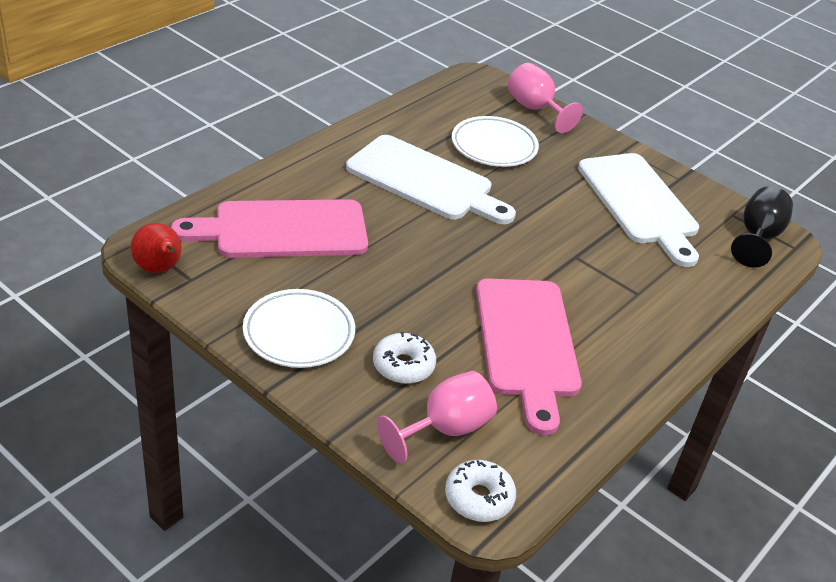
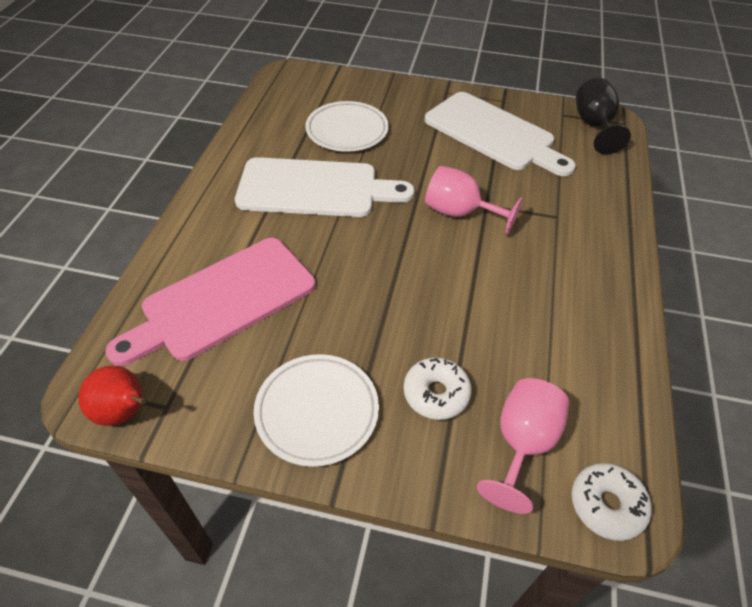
camera: 25 degrees left, 10 degrees up
(526, 344) = (516, 311): pink cutting board -> none
(535, 109) = (354, 84): pink goblet -> pink goblet (460, 213)

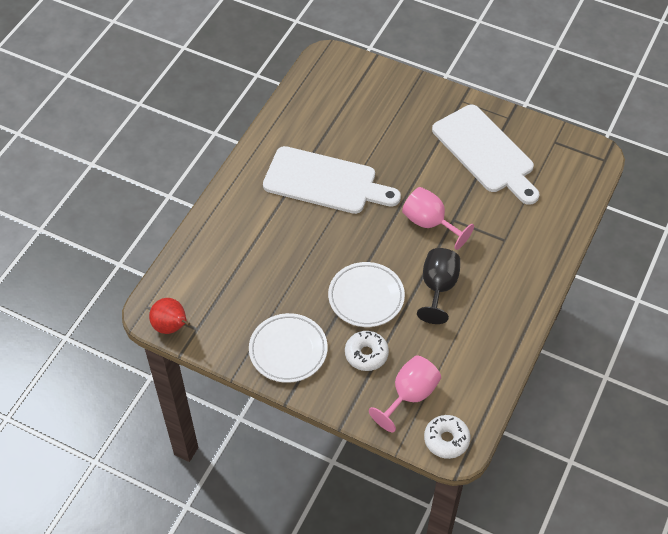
camera: 15 degrees right, 5 degrees up
(222, 301) = (241, 263): pink cutting board -> none
(347, 131) = (364, 129): white plate -> white plate (366, 297)
(594, 126) = (576, 158): black goblet -> black goblet (438, 288)

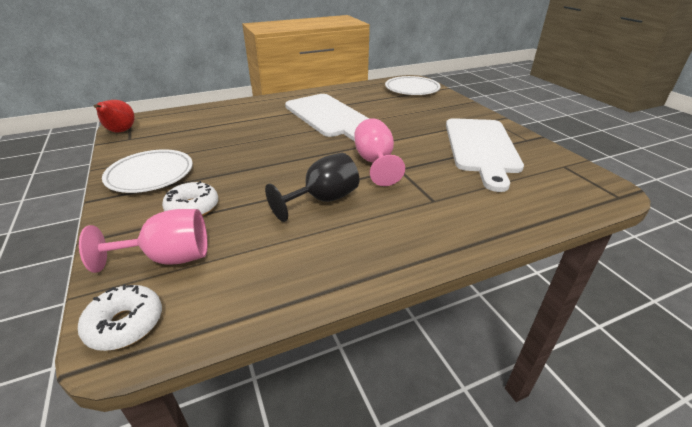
camera: 40 degrees right, 20 degrees down
(366, 297) = (256, 176): white plate -> white plate (412, 89)

